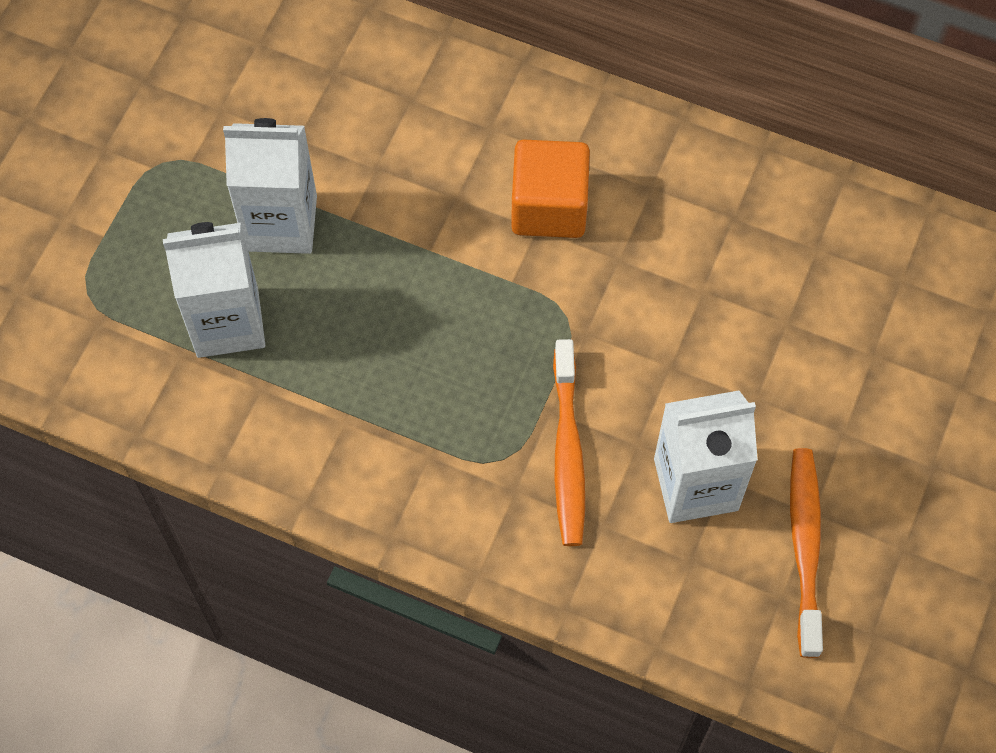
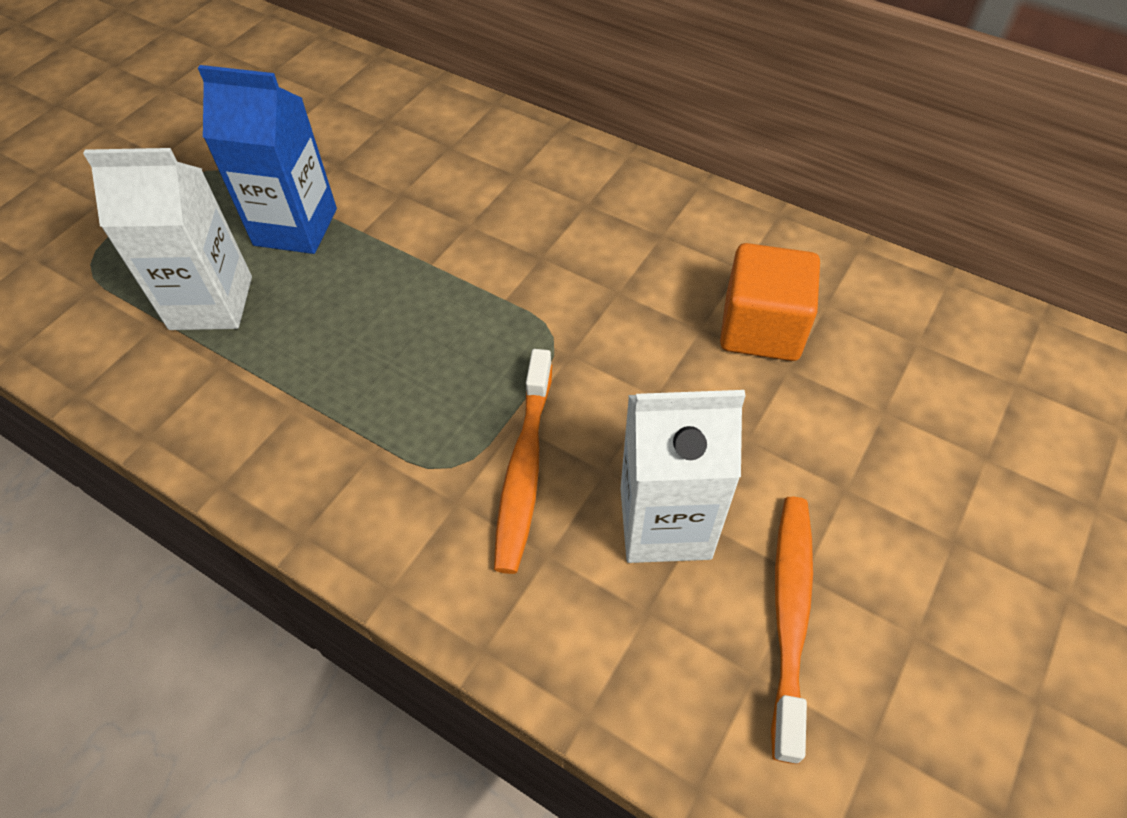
camera: 10 degrees right, 10 degrees down
(281, 223) = (295, 227): white carton -> blue carton
(549, 207) = (556, 240): orange cube -> orange cube (761, 328)

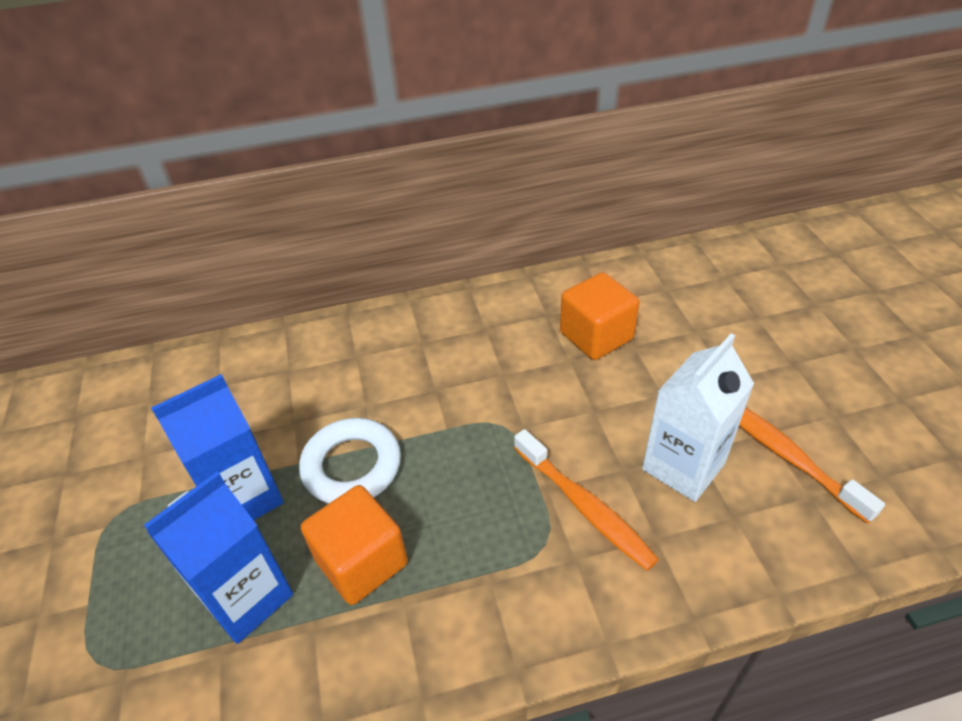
camera: 45 degrees left, 10 degrees down
(211, 303) = (247, 597): white carton -> blue carton
(307, 348) = (361, 562): none -> orange cube
(394, 267) = (352, 466): none -> white ring

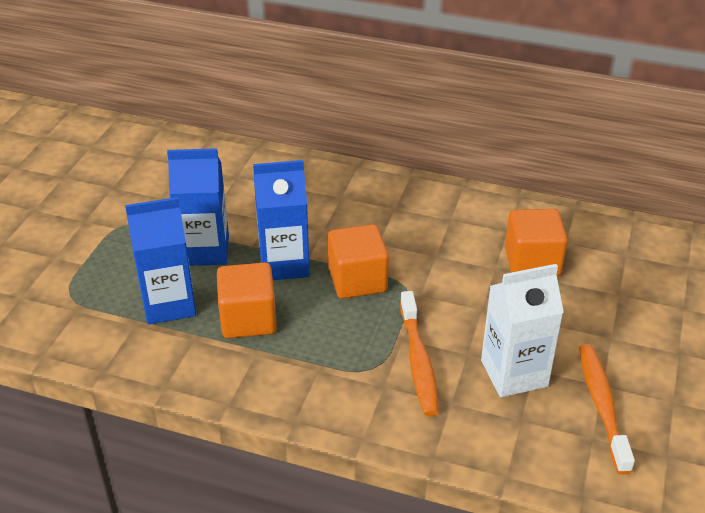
camera: 30 degrees right, 5 degrees down
(352, 466) = (284, 264): white ring -> blue carton
(447, 444) = (357, 280): none -> orange cube

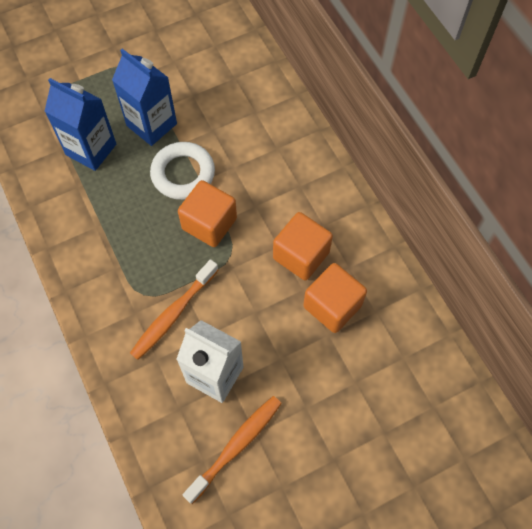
camera: 45 degrees right, 25 degrees up
(248, 319) = (119, 198): orange cube -> orange cube (301, 255)
(284, 264) = (183, 174): blue carton -> white ring

